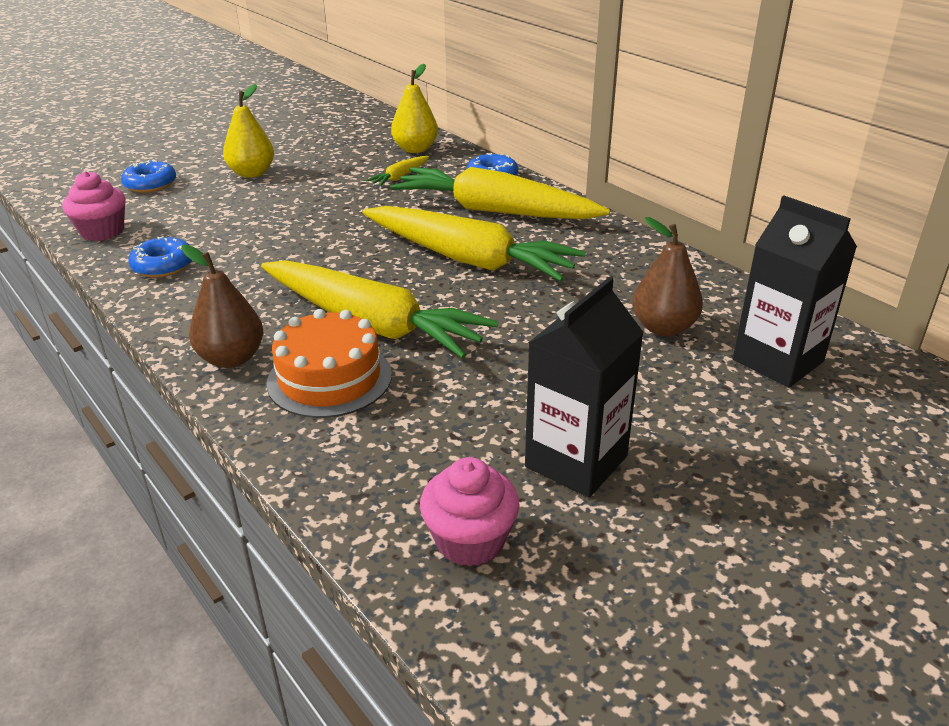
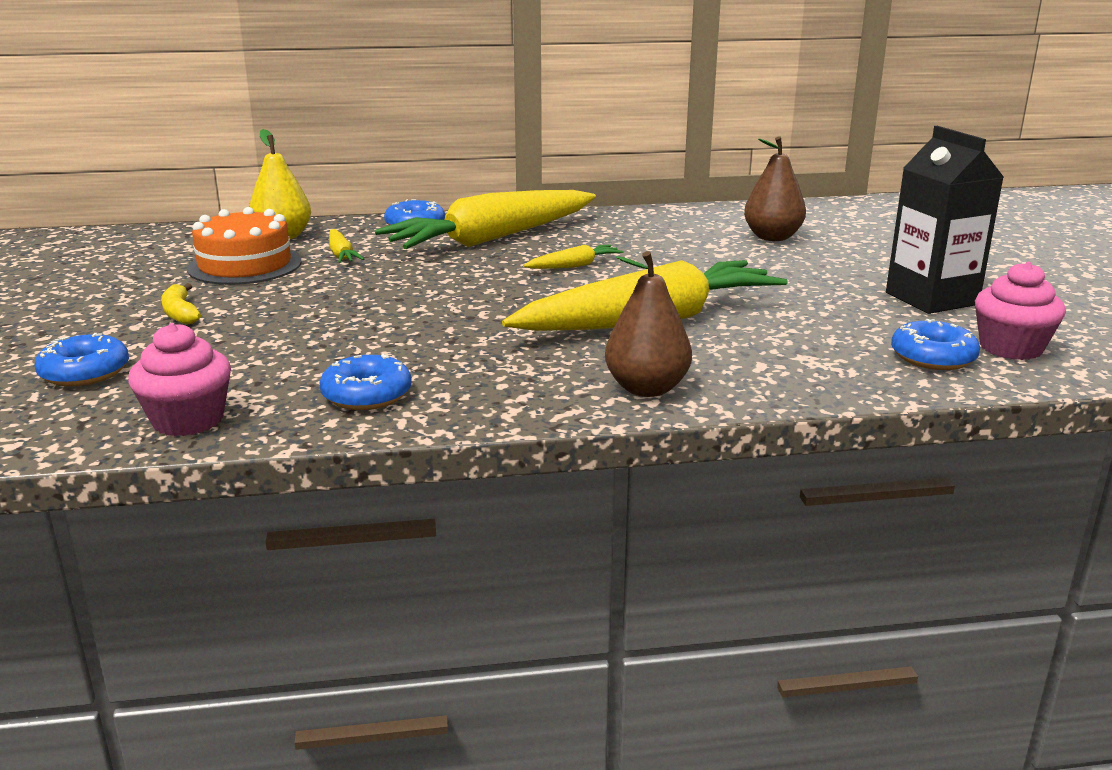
camera: 60 degrees left, 10 degrees down
(252, 173) = (180, 313): yellow pear -> yellow banana
(329, 378) = (733, 353): orange cake -> orange cake (245, 265)
(402, 490) = (933, 357): none -> blue donut
(468, 259) = (574, 266): yellow carrot -> yellow carrot, size x0.41
(777, 360) = (848, 223): black carton -> none

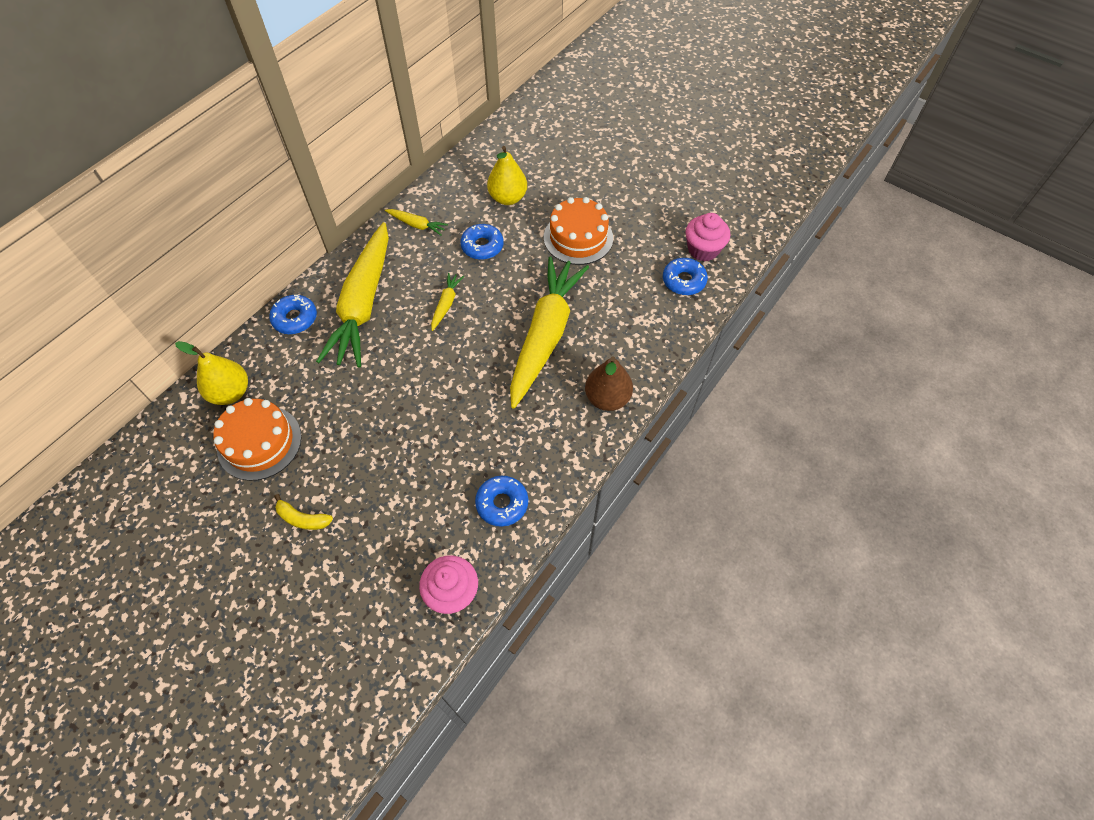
camera: 45 degrees left, 35 degrees up
(85, 372) = (340, 607): blue donut -> blue donut (482, 246)
(341, 255) = (301, 387): yellow carrot -> yellow carrot (417, 225)
(772, 237) = (508, 198): brown pear -> yellow pear
(820, 282) = (578, 237): none -> orange cake
(931, 299) = (637, 221): black carton -> none

